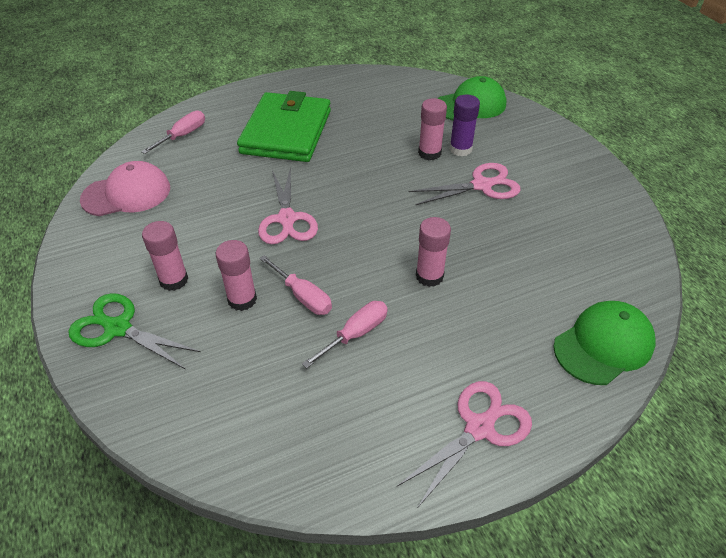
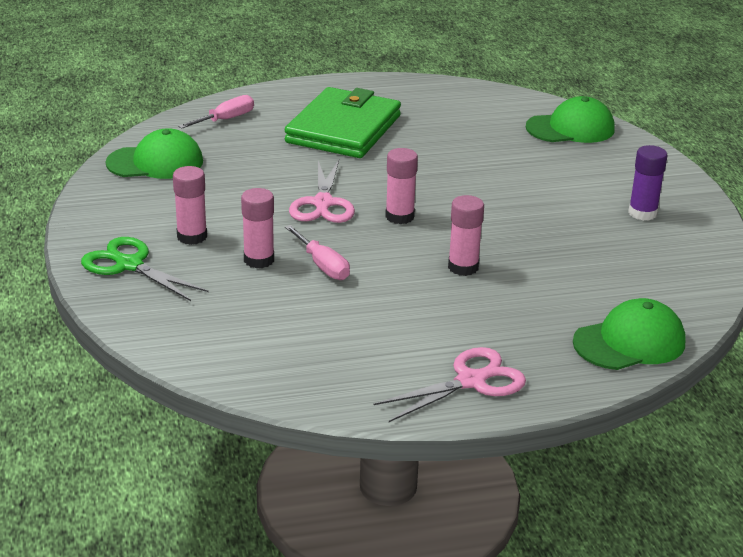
camera: 10 degrees right, 15 degrees down
(127, 194) = (155, 162): pink cap -> green cap
(355, 334) = (368, 300): pink screwdriver -> none
(429, 153) = (503, 166): pink glue stick -> pink glue stick (399, 216)
(460, 149) = (541, 167): purple glue stick -> purple glue stick (642, 213)
(481, 185) = (552, 201): pink scissors -> none

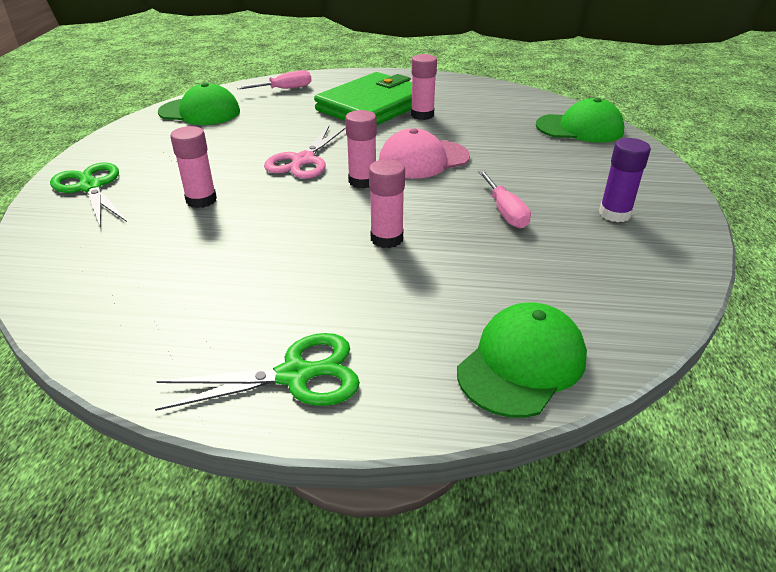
camera: 20 degrees right, 5 degrees up
(192, 237) = (166, 171): pink glue stick -> pink glue stick (422, 115)
(322, 265) = (252, 214): pink screwdriver -> pink screwdriver (505, 212)
(441, 185) = (423, 160): none -> pink cap
(471, 381) = (295, 375): pink scissors -> green scissors
(629, 342) = (522, 364): green cap -> green cap turned 45 degrees counterclockwise

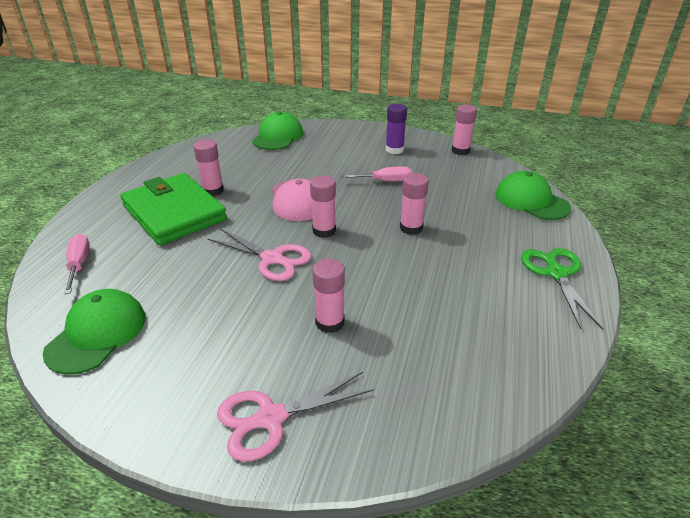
camera: 80 degrees left, 0 degrees up
(90, 187) = (271, 418): green scissors -> pink scissors
(670, 280) = (460, 151): none -> pink glue stick

